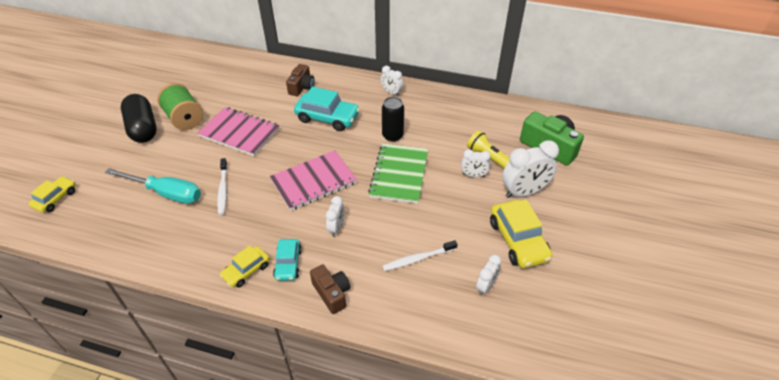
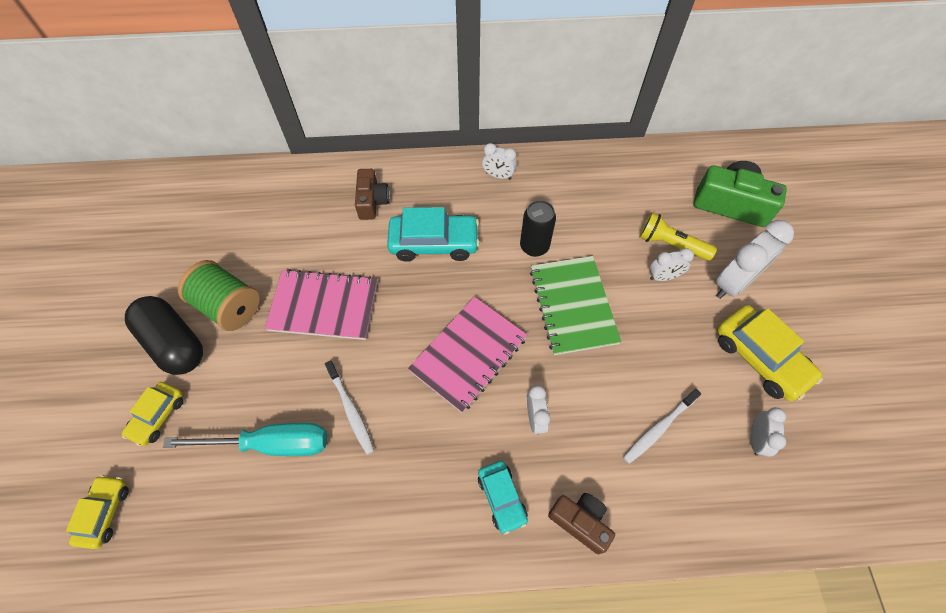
camera: 20 degrees left, 15 degrees up
(246, 271) = (452, 530): yellow car -> yellow car (158, 416)

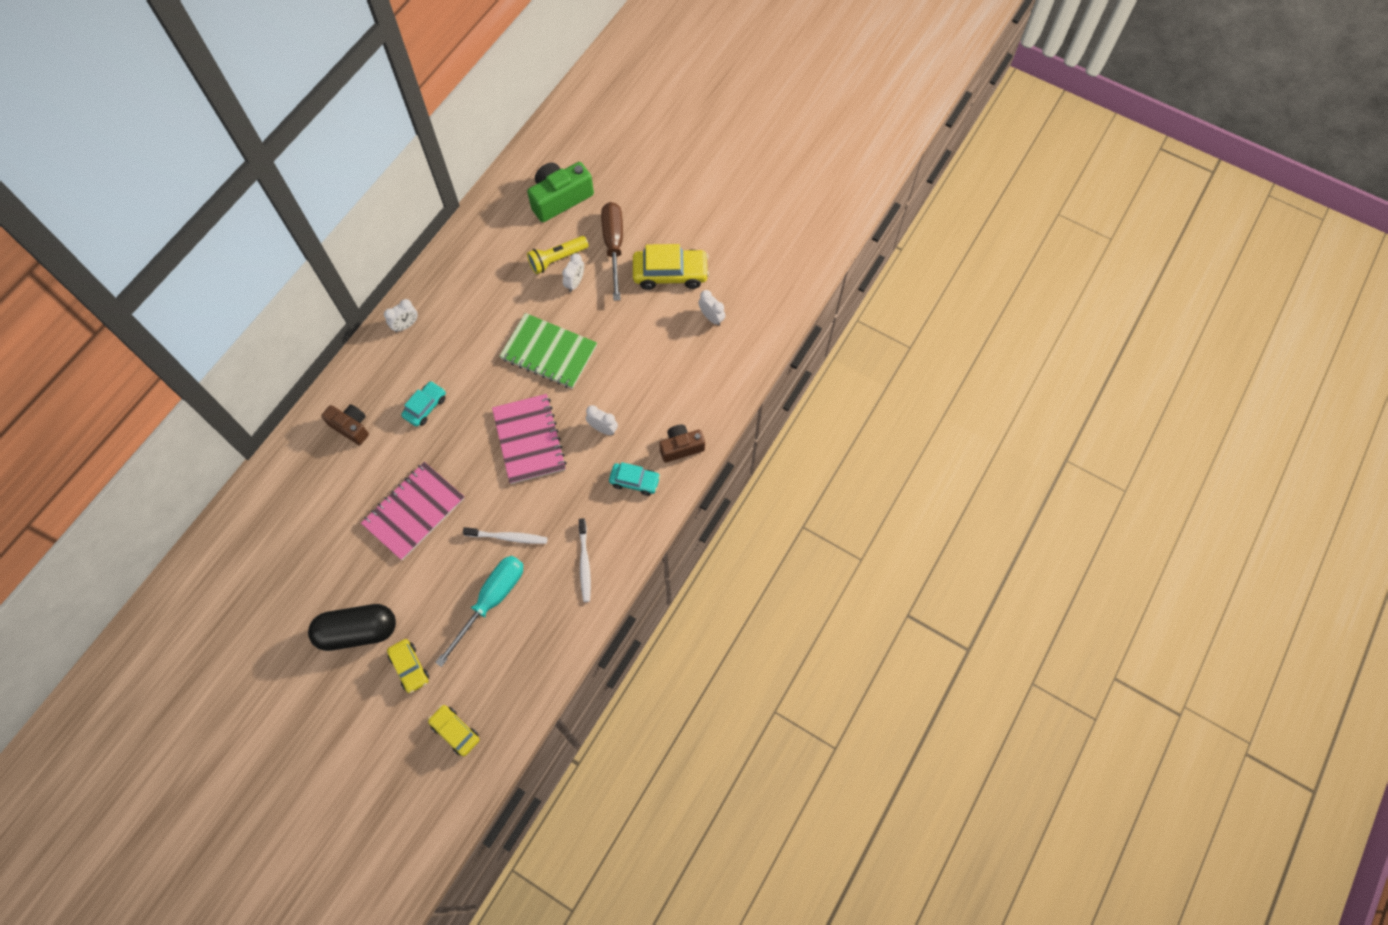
camera: 55 degrees left, 5 degrees up
(229, 306) = (358, 578): green spool -> none
(434, 243) = (425, 407): turquoise car -> turquoise car, size x0.60
(534, 246) = (485, 343): black can -> none
(659, 428) = (664, 364): white toothbrush -> white toothbrush (584, 563)
(733, 283) = (614, 246): white clock -> brown screwdriver

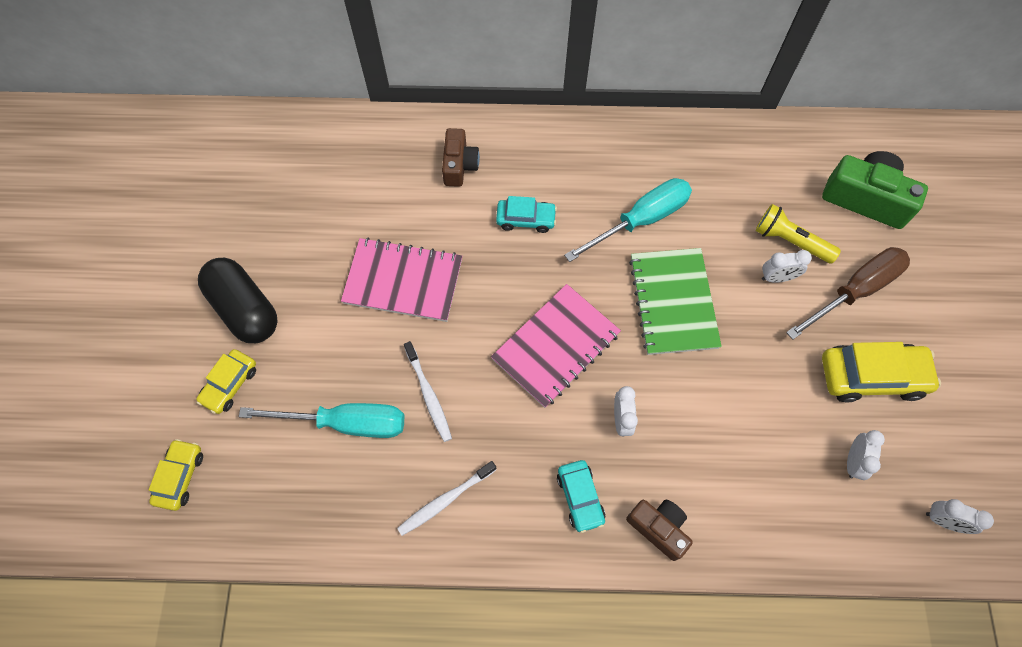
camera: 60 degrees right, 0 degrees up
(406, 325) = (603, 145): white clock -> white clock (943, 521)
(479, 336) = (640, 220): none -> turquoise screwdriver
(670, 273) = (871, 376): yellow car -> yellow car turned 60 degrees counterclockwise

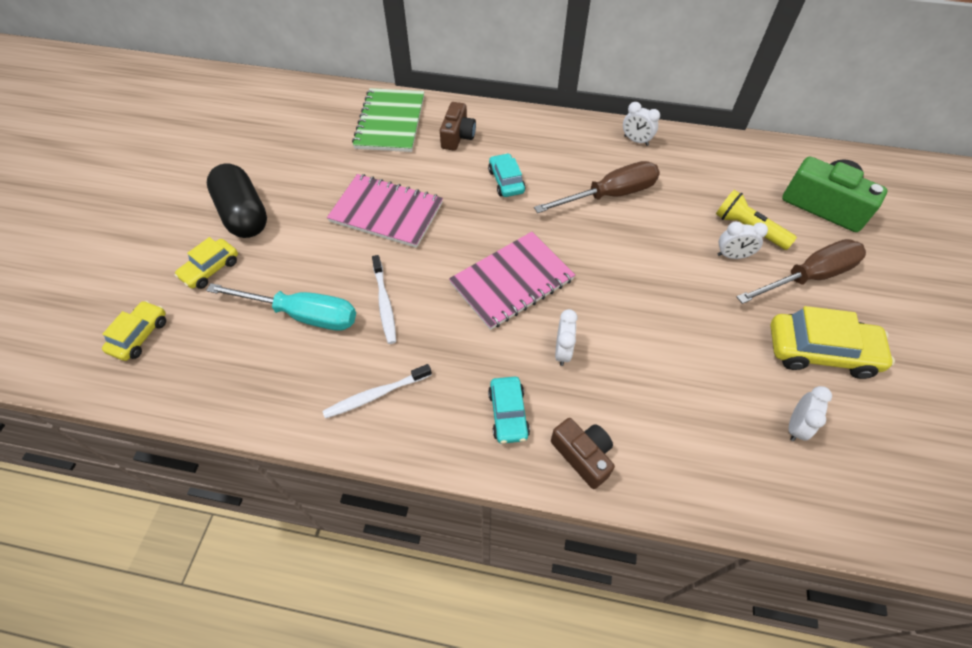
camera: 10 degrees right, 10 degrees down
(526, 219) = (506, 181): turquoise car -> turquoise car turned 120 degrees counterclockwise
(640, 220) = (609, 195): turquoise screwdriver -> brown screwdriver
(673, 302) = (629, 262): green notebook -> green notebook (390, 122)
(943, 521) = (892, 500): white clock -> white clock (636, 140)

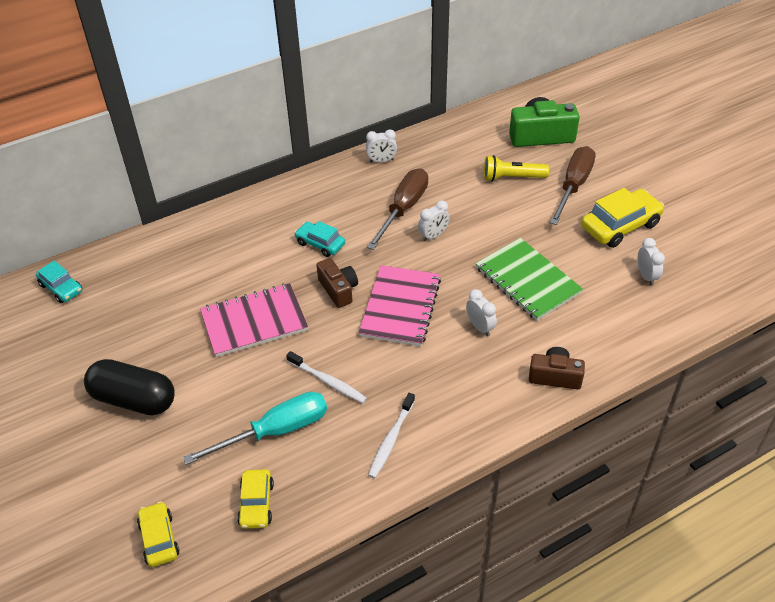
camera: 40 degrees left, 10 degrees down
(210, 269) = (158, 455): yellow car -> yellow car (256, 504)
(390, 122) = (175, 255): green notebook -> green notebook (527, 281)
(457, 136) = (245, 234): brown camera -> brown camera (338, 290)
(508, 414) = (487, 387): turquoise car -> turquoise car (61, 288)
(732, 256) = (519, 201): white clock -> white clock (433, 236)

